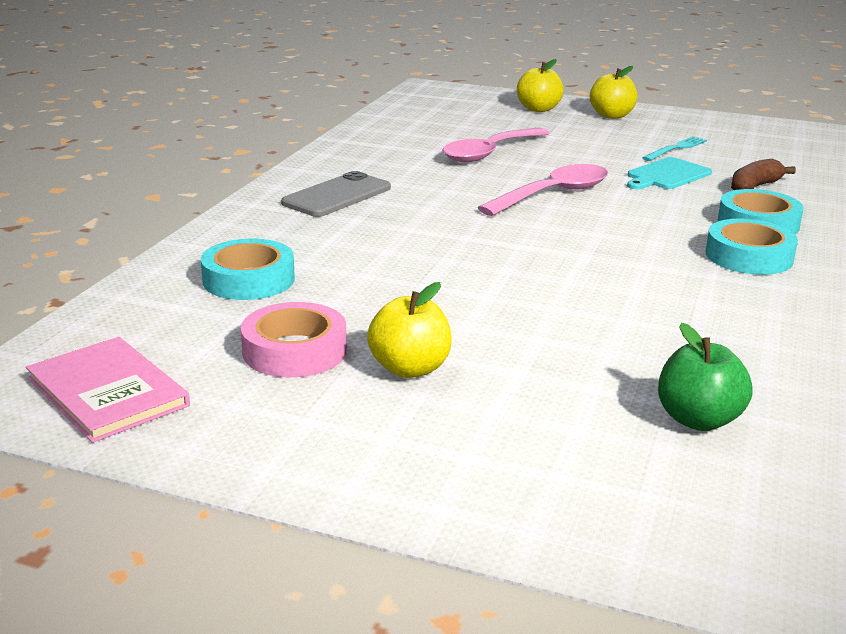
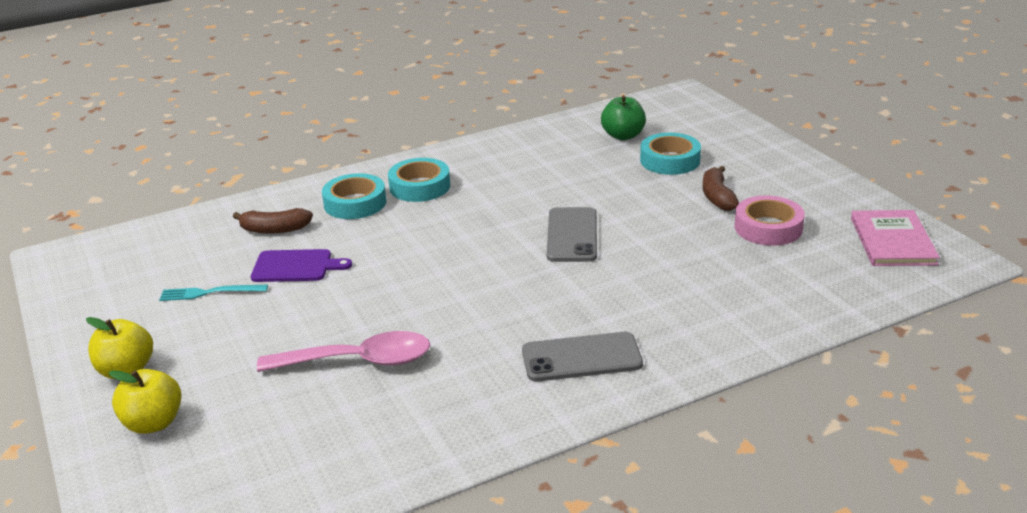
camera: 135 degrees left, 5 degrees up
(249, 279) = (749, 290): turquoise tape -> turquoise tape (670, 160)
(410, 368) = (717, 197): yellow apple -> brown banana
(502, 267) = (572, 235): none -> grey phone
(554, 194) = (416, 283): pink spoon -> none
(666, 175) = (295, 266): turquoise cutting board -> purple cutting board

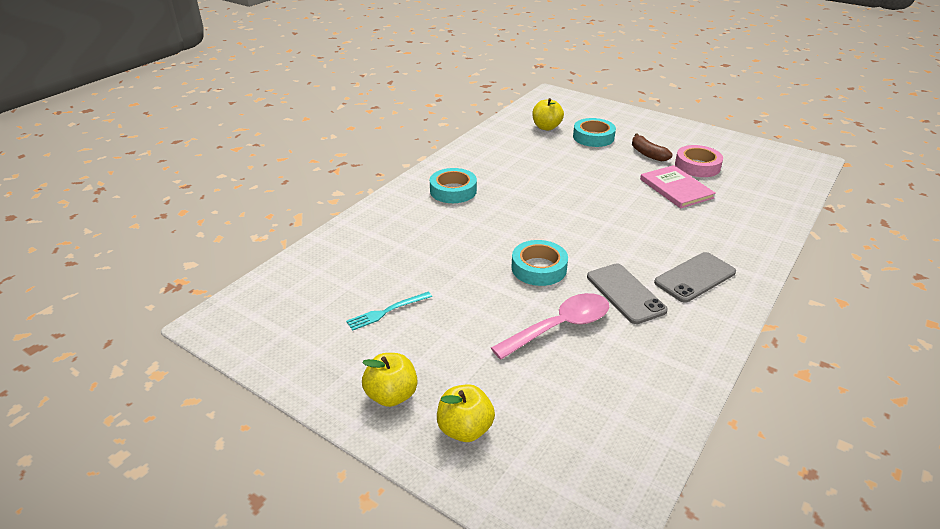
camera: 30 degrees left, 5 degrees up
(275, 229) = (381, 249): brown banana -> none
(295, 266) = (431, 272): purple cutting board -> none
(355, 203) = (420, 214): turquoise tape -> turquoise tape (539, 268)
(572, 235) = (593, 199): grey phone -> grey phone (625, 293)
(623, 136) = (546, 127): green apple -> yellow apple
(892, 241) = (767, 158): pink book -> pink book (676, 188)

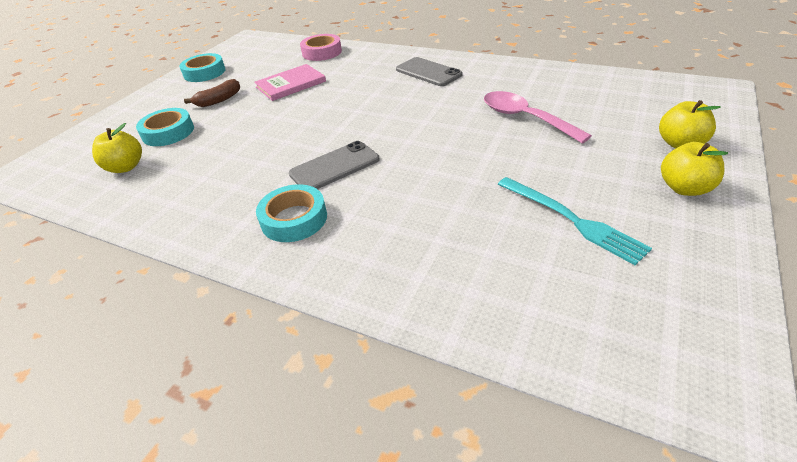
camera: 95 degrees left, 5 degrees up
(387, 311) = (571, 220): turquoise fork -> turquoise fork, size x1.54
(539, 268) = (445, 137): turquoise tape -> turquoise tape (204, 73)
(625, 293) = (463, 96): grey phone -> grey phone (334, 167)
(697, 166) = (249, 77): pink tape -> pink tape (322, 52)

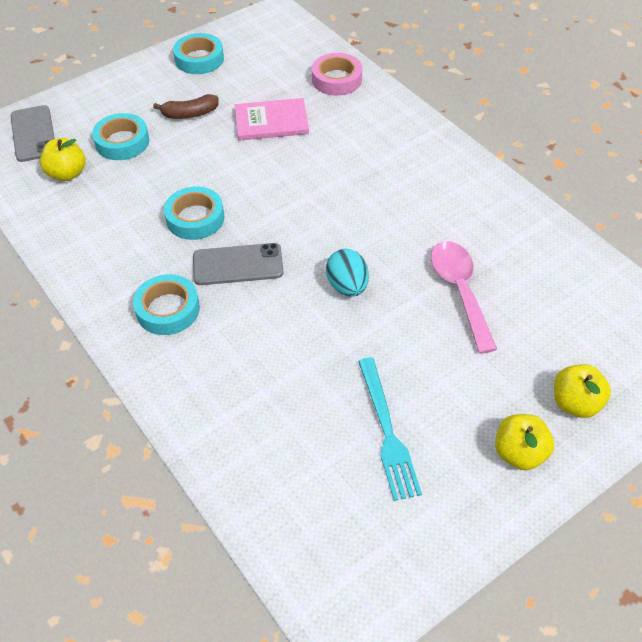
camera: 25 degrees right, 10 degrees up
(271, 153) = (195, 218): none -> turquoise tape
(428, 72) = (422, 171): grey phone -> grey phone (33, 134)
(439, 146) = (347, 286): none -> turquoise egg

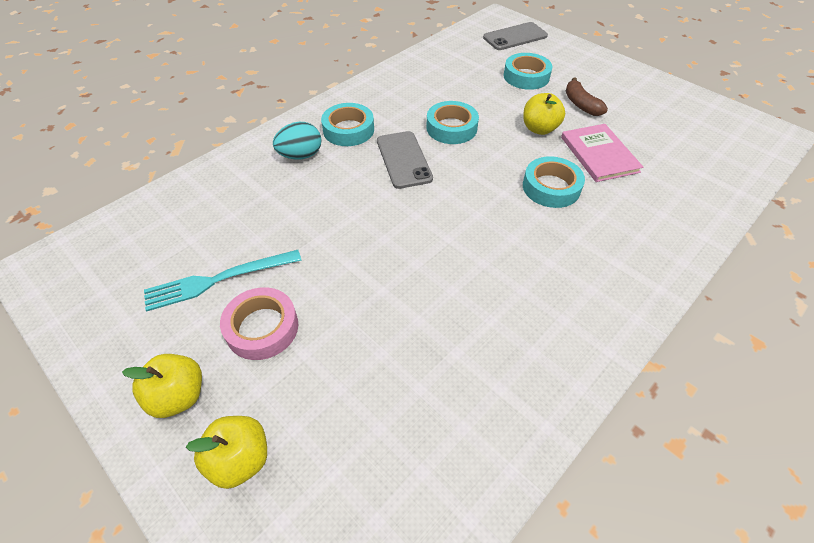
camera: 80 degrees right, 0 degrees up
(67, 174) = (478, 59): yellow apple -> yellow apple (539, 129)
(199, 59) = (661, 97): turquoise tape -> turquoise tape (551, 187)
(336, 79) = (697, 193): pink tape -> pink tape (262, 328)
(347, 286) = (391, 234): turquoise egg -> turquoise egg (301, 155)
(460, 291) = (400, 329): pink spoon -> none

